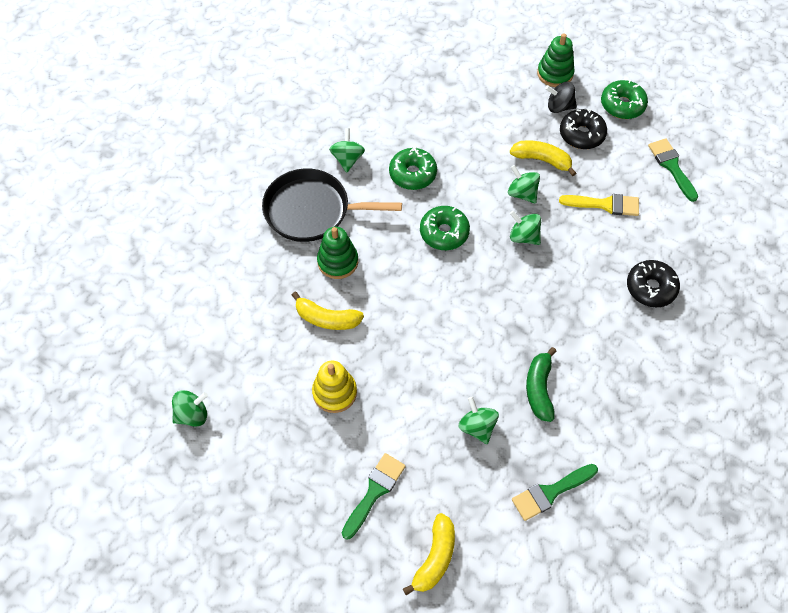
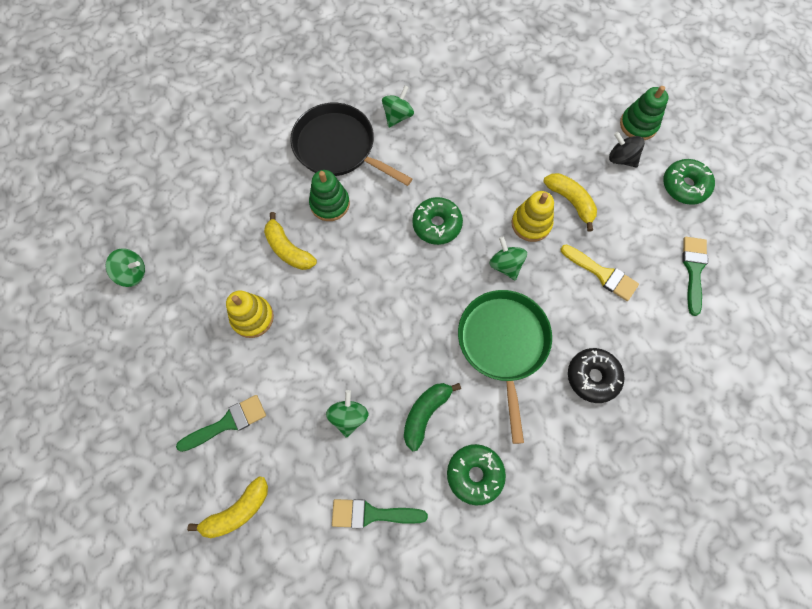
camera: 30 degrees right, 10 degrees up
(412, 174) = (445, 157): green donut -> green donut (475, 474)
(522, 193) = (531, 224): green spinning top -> yellow stacking toy
(564, 300) = (503, 344): none -> green pan
(581, 134) = (625, 195): black donut -> none

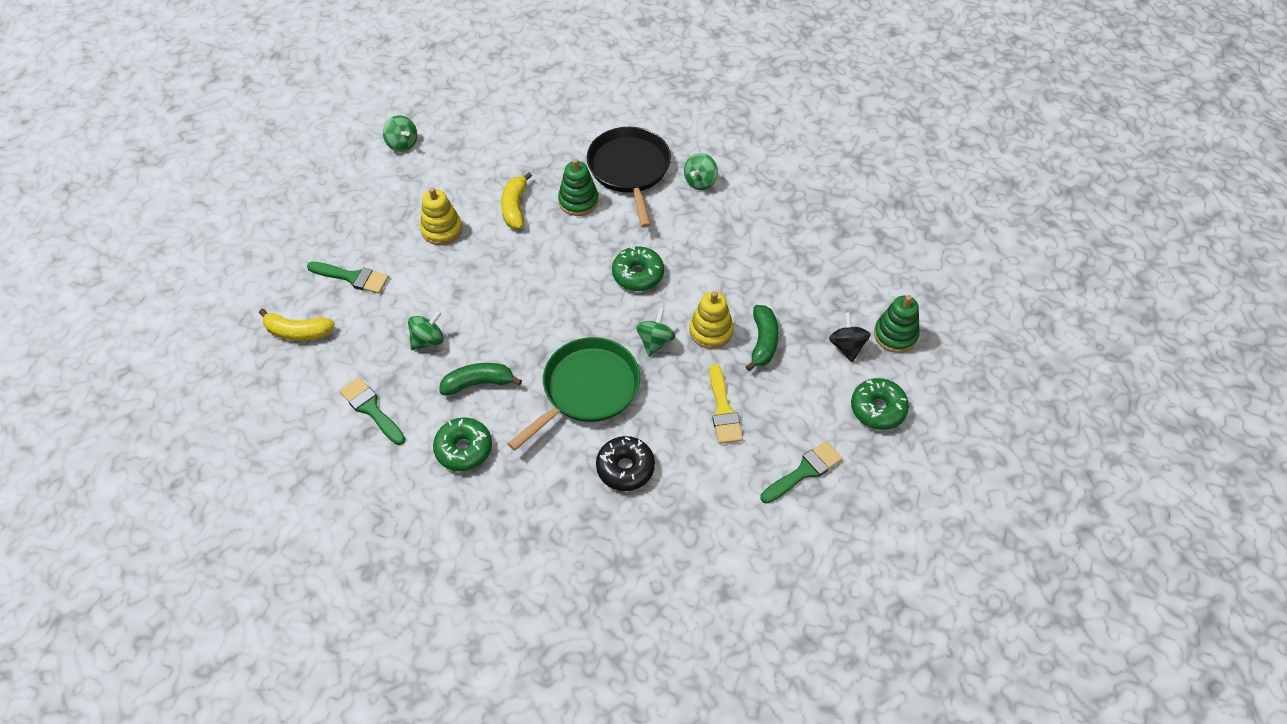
camera: 45 degrees right, 15 degrees down
(398, 116) = (700, 182): green spinning top -> green spinning top turned 135 degrees clockwise
(570, 201) = (763, 342): yellow banana -> green banana

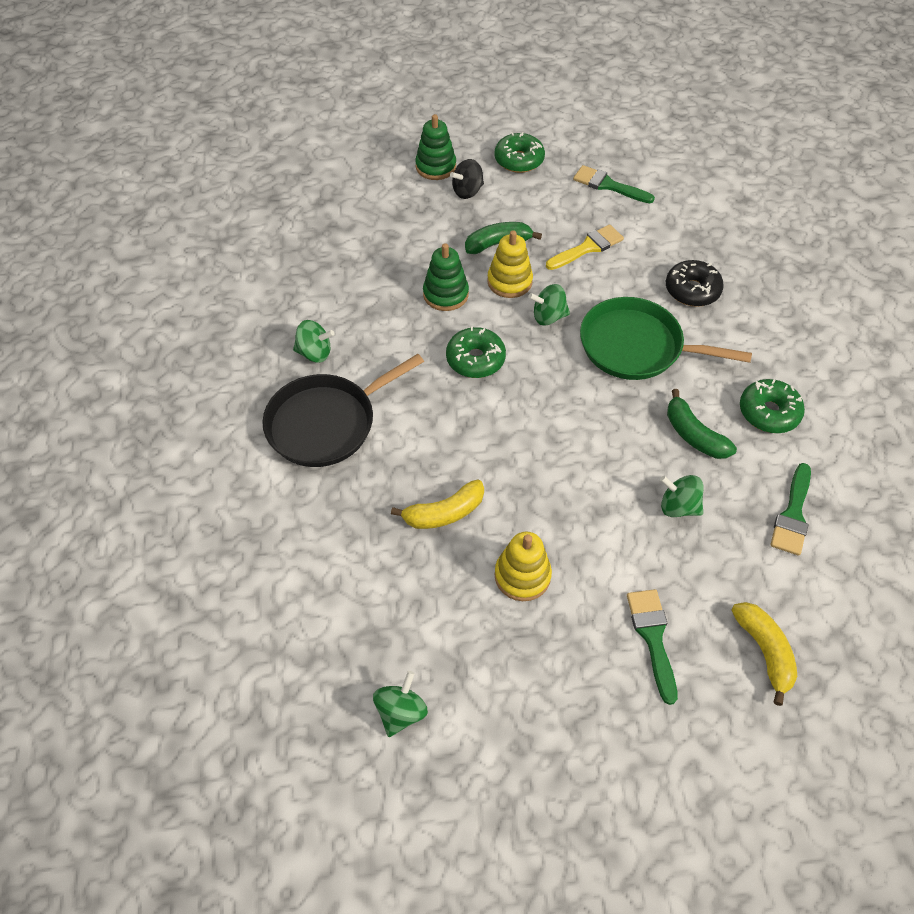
camera: 115 degrees left, 0 degrees up
(578, 201) = (401, 453): green stacking toy -> green stacking toy (445, 294)

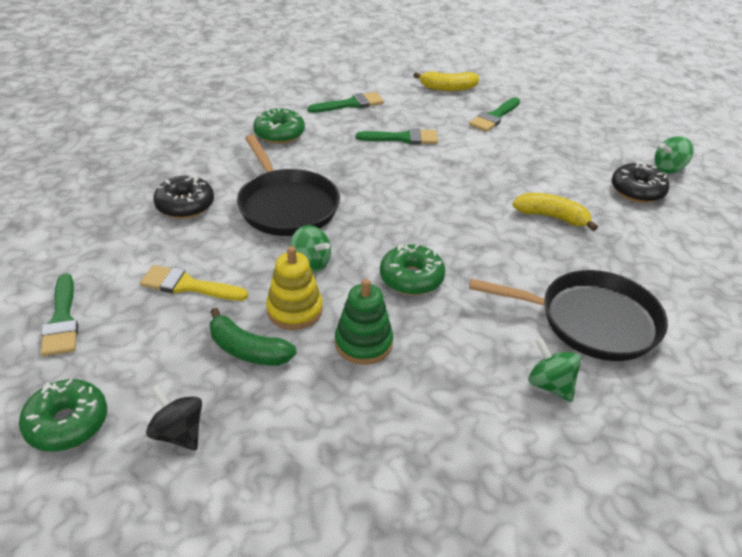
camera: 135 degrees left, 15 degrees down
(403, 630) = (637, 191): none -> black donut
(435, 167) = (152, 503): green stacking toy -> none
(467, 191) = (178, 433): black spinning top -> black spinning top turned 150 degrees counterclockwise
(522, 576) = (535, 168): yellow stacking toy -> none
(636, 346) = (286, 206): green pan -> black pan
(678, 506) = (402, 138): green spinning top -> green brush
(693, 435) = (338, 152): green banana -> none
(764, 651) = (447, 88): yellow banana -> yellow banana turned 120 degrees counterclockwise

